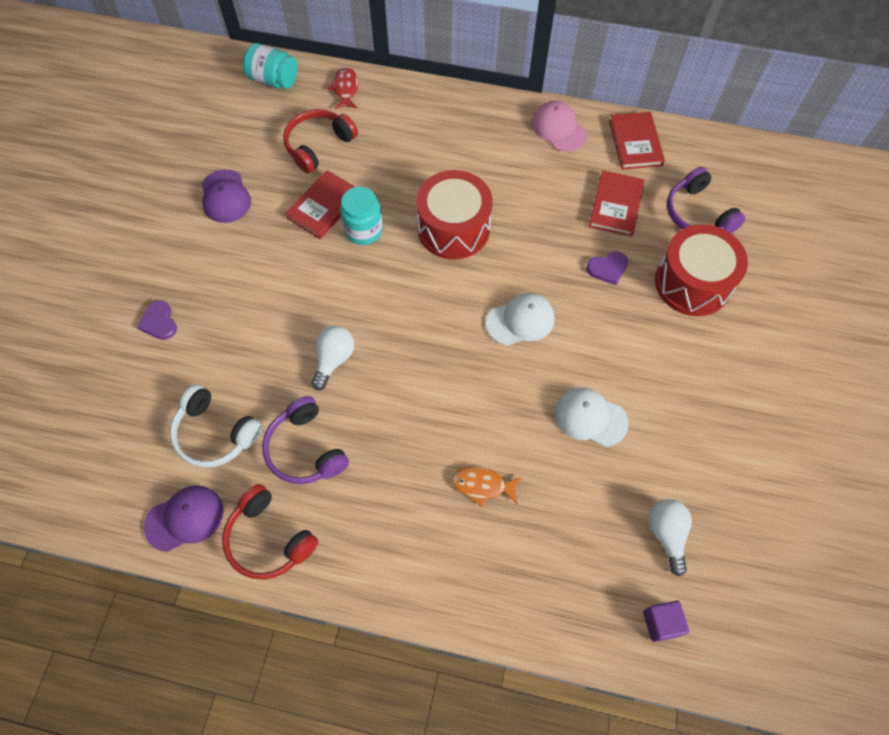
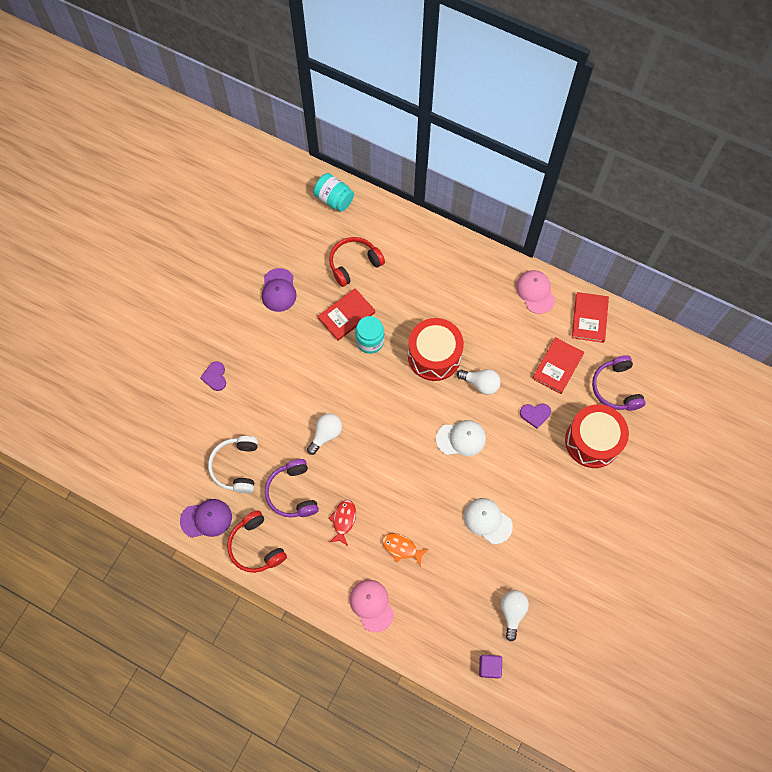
camera: 15 degrees right, 5 degrees up
(215, 433) = (236, 466): white headphones -> white headphones turned 45 degrees clockwise
(345, 89) = (385, 220): red fish -> red fish (343, 520)
(462, 579) = (371, 605): none -> pink cap
(524, 248) = (480, 384): none -> white light bulb

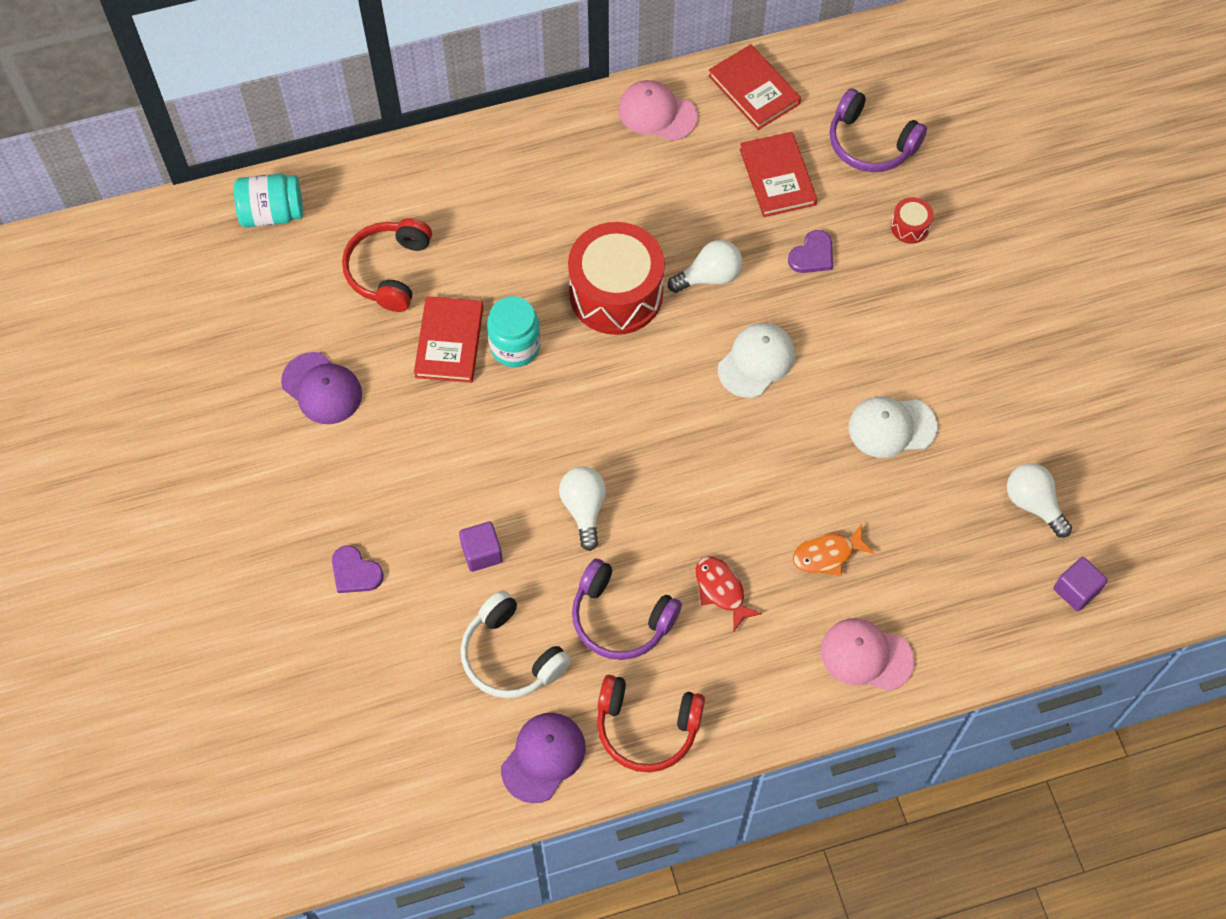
camera: 45 degrees left, 5 degrees down
(269, 414) = (482, 553): none -> purple cube
(592, 441) = (910, 227): red drum -> red drum, size x0.42

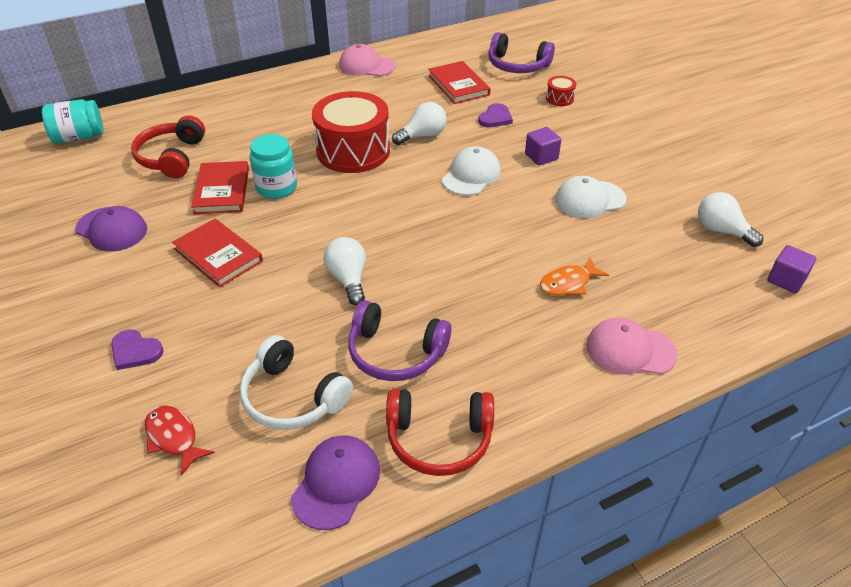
camera: 10 degrees left, 20 degrees down
(482, 553) = (258, 321): purple cube -> purple cube (541, 156)
(721, 590) = (483, 320): red fish -> red fish (173, 437)
(754, 90) = (431, 50): red book -> red book (218, 255)

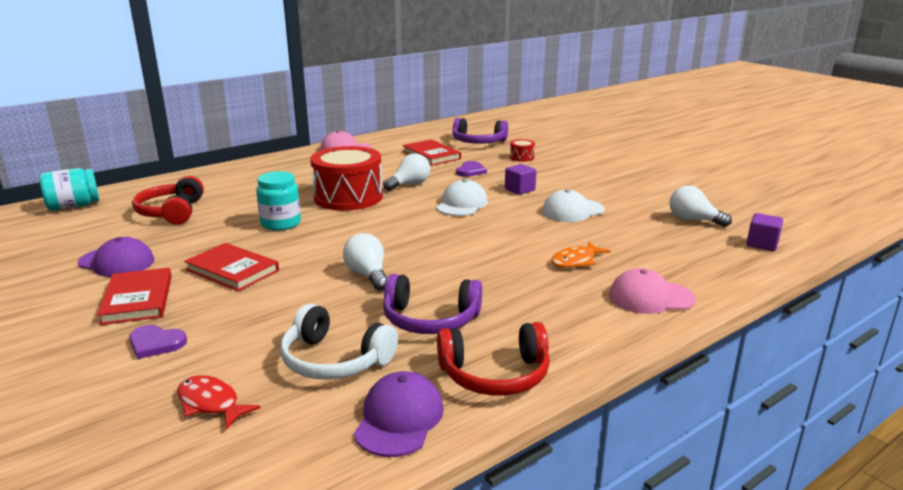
camera: 10 degrees left, 20 degrees down
(222, 190) = (227, 229): red book -> red book (137, 299)

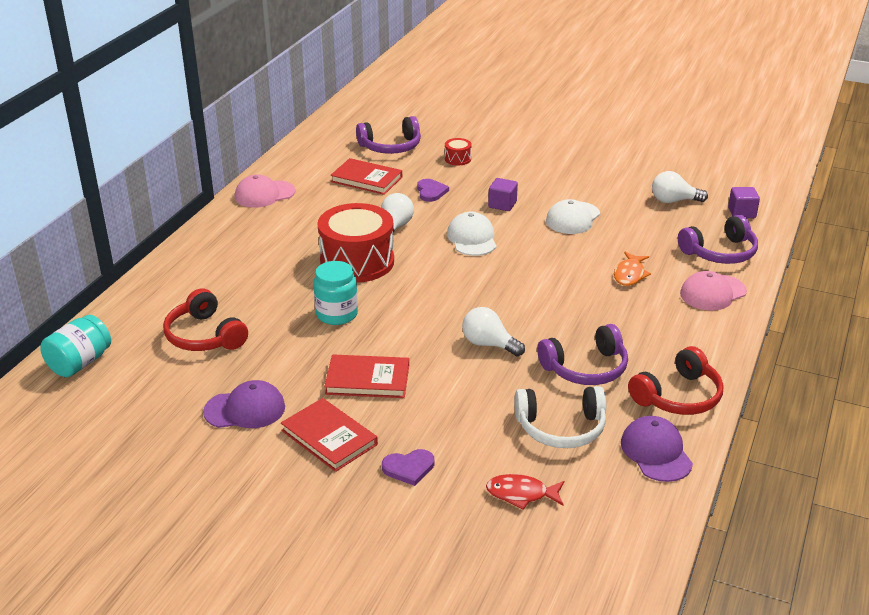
camera: 30 degrees left, 10 degrees up
(699, 268) = (720, 252): none -> purple headphones

